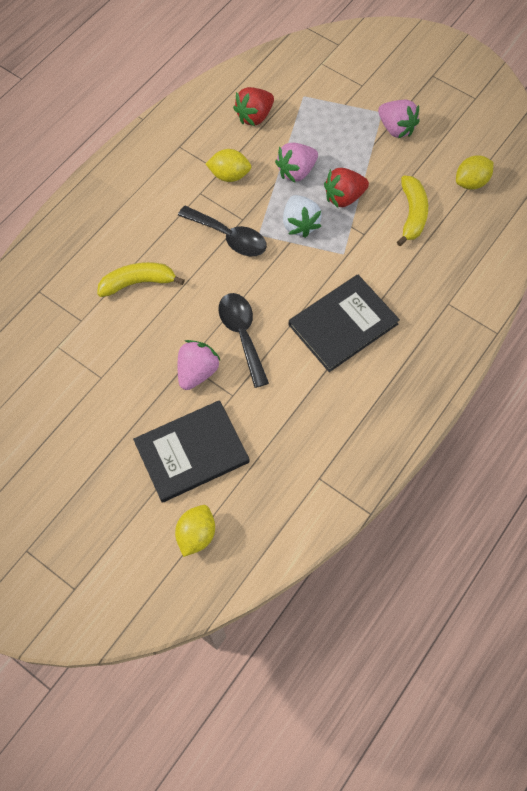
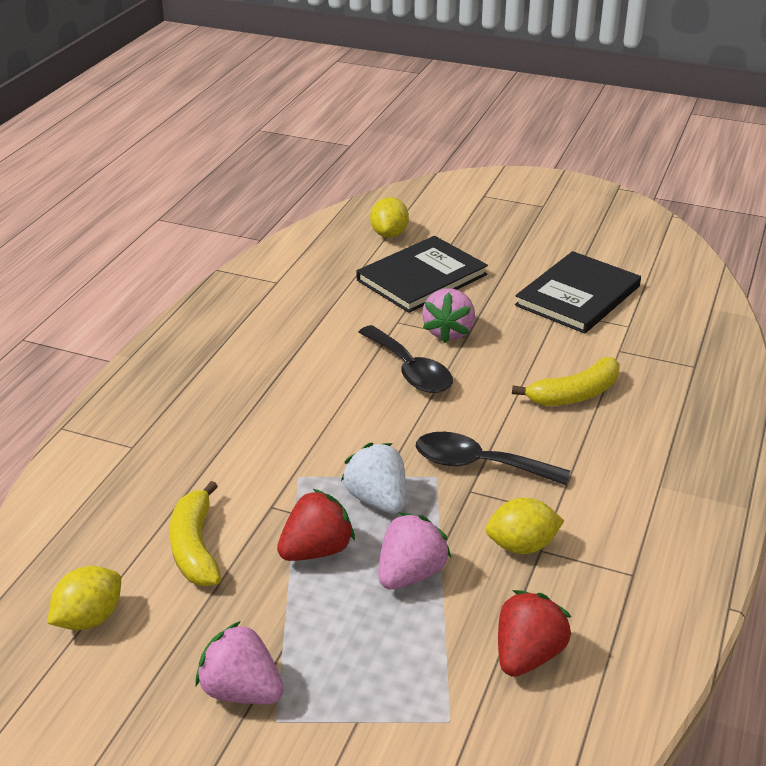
camera: 165 degrees right, 30 degrees down
(343, 324) = (279, 400): black book -> black book (577, 296)

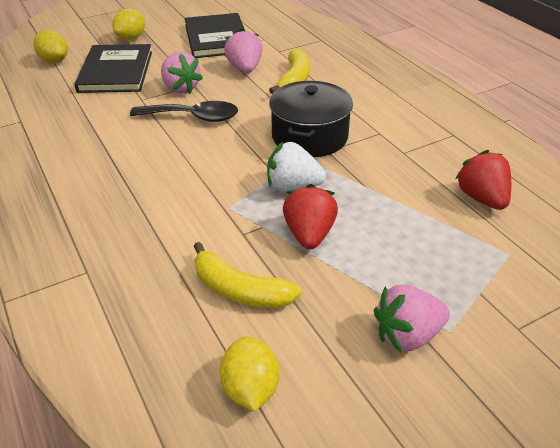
camera: 50 degrees left, 5 degrees up
(410, 574) = (373, 207): pink strawberry -> pink strawberry (245, 68)
(478, 464) = (309, 136): black spoon -> black pot
(522, 545) = (393, 156): yellow lemon -> yellow lemon (131, 38)

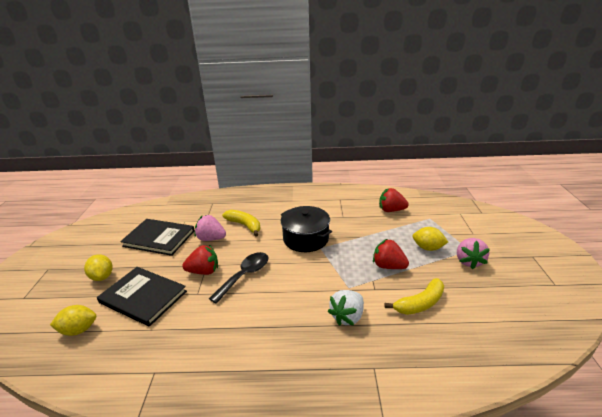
camera: 60 degrees left, 10 degrees down
(180, 88) = (204, 271): pink strawberry -> red strawberry
(250, 388) = (490, 320): yellow lemon -> yellow lemon (428, 248)
(293, 187) = (346, 259): white strawberry -> white strawberry (347, 317)

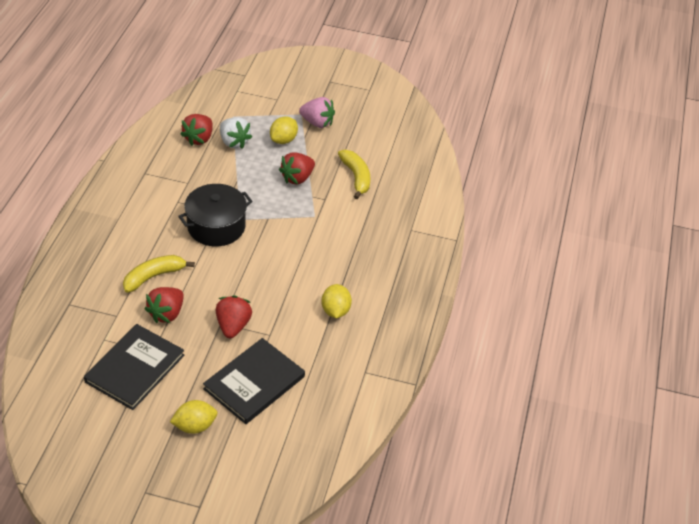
camera: 80 degrees left, 15 degrees up
(79, 330) = (284, 438): yellow lemon -> yellow lemon (335, 311)
(211, 239) = (166, 313): pink strawberry -> red strawberry
(245, 275) = (258, 291): black spoon -> none
(347, 317) = (352, 228): white strawberry -> white strawberry (234, 142)

